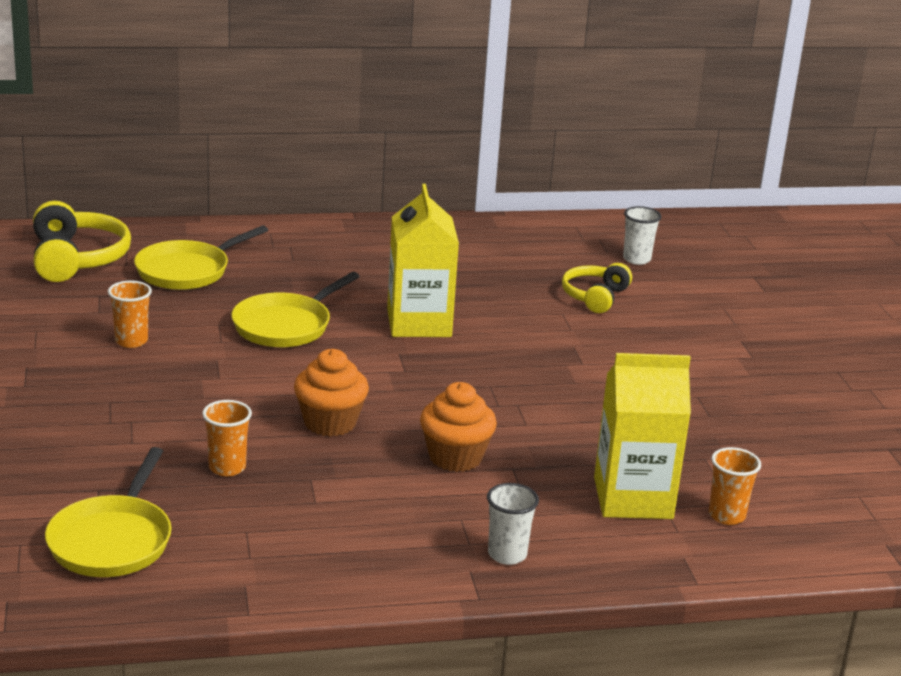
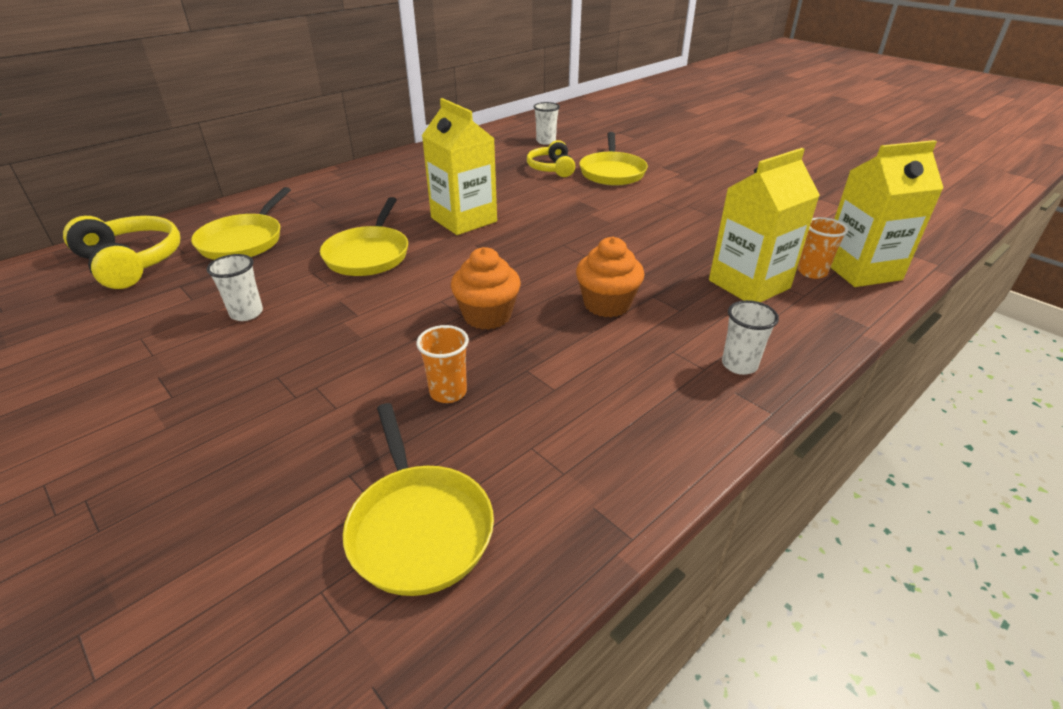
camera: 30 degrees left, 10 degrees up
(131, 341) = (246, 313): orange cup -> white cup
(664, 326) = (612, 172): none -> yellow pan
(790, 536) = (860, 270): none -> yellow carton

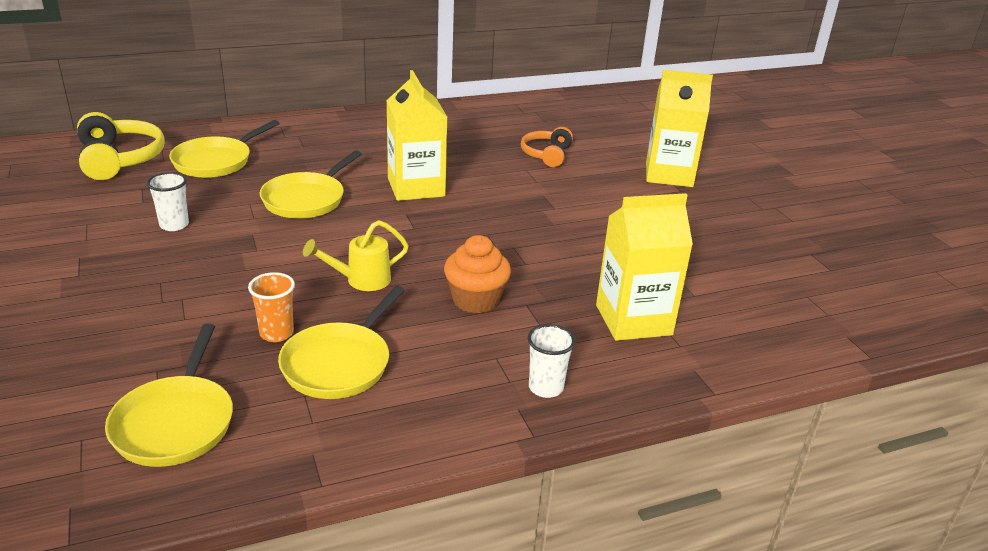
camera: 20 degrees right, 5 degrees down
(487, 316) = (361, 280): orange cupcake -> yellow watering can
(546, 141) = (568, 124): white cup -> none
(551, 168) = (547, 155): yellow headphones -> orange headphones
(612, 172) = (606, 172): yellow pan -> yellow pan (339, 363)
(812, 272) = (714, 326): orange cup -> none
(860, 270) = (771, 338): yellow carton -> yellow carton (669, 174)

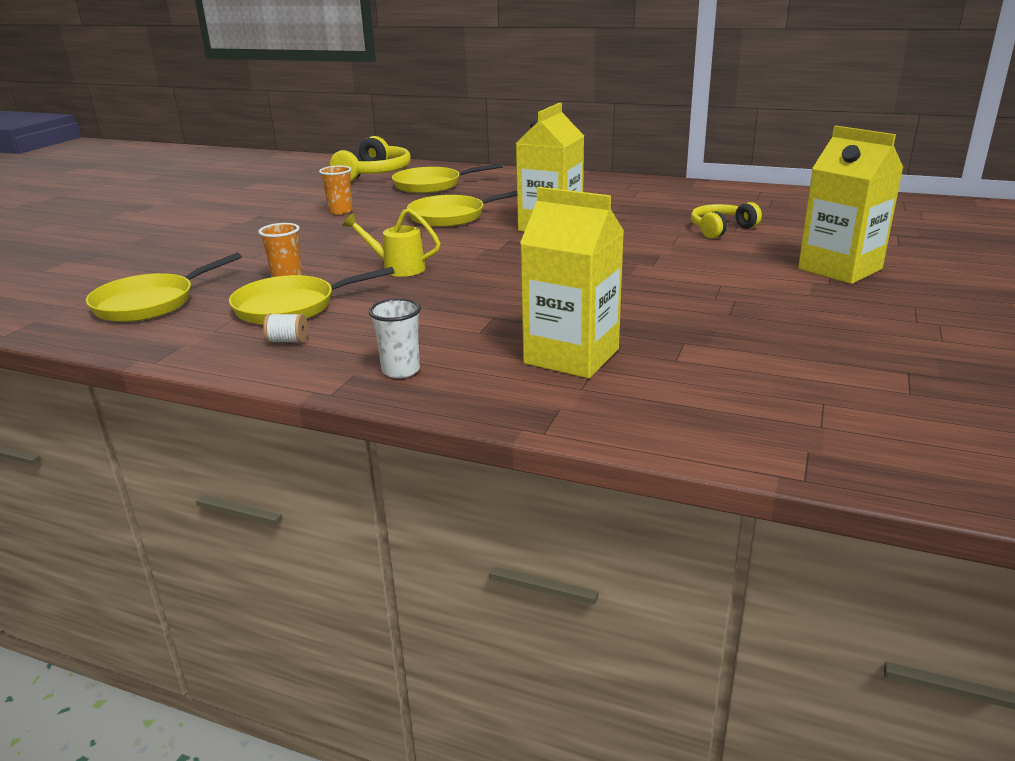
camera: 45 degrees right, 5 degrees down
(174, 225) = (340, 211): white cup -> orange cup
(406, 402) = (288, 341): none -> white spool
(476, 300) = (458, 302): orange cupcake -> none
(547, 155) = (721, 229): orange headphones -> yellow headphones

